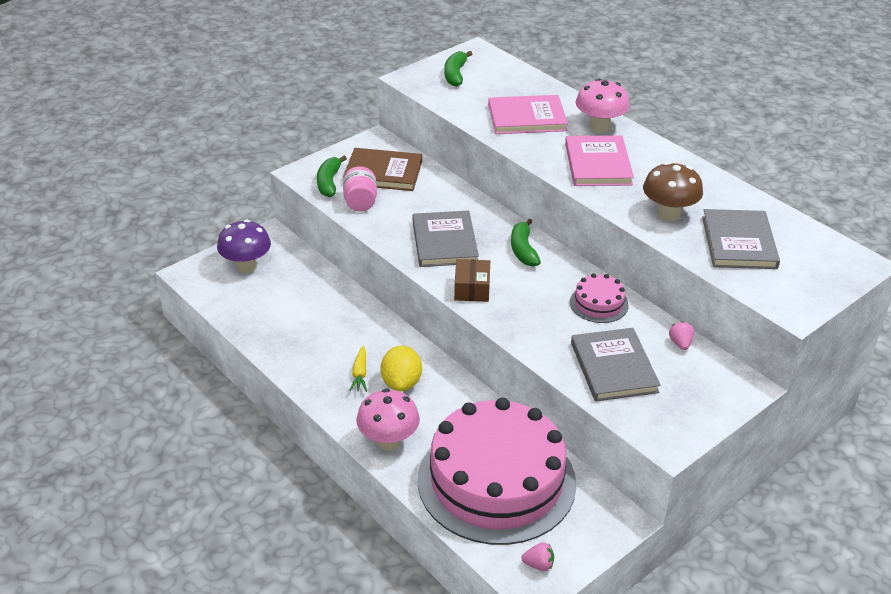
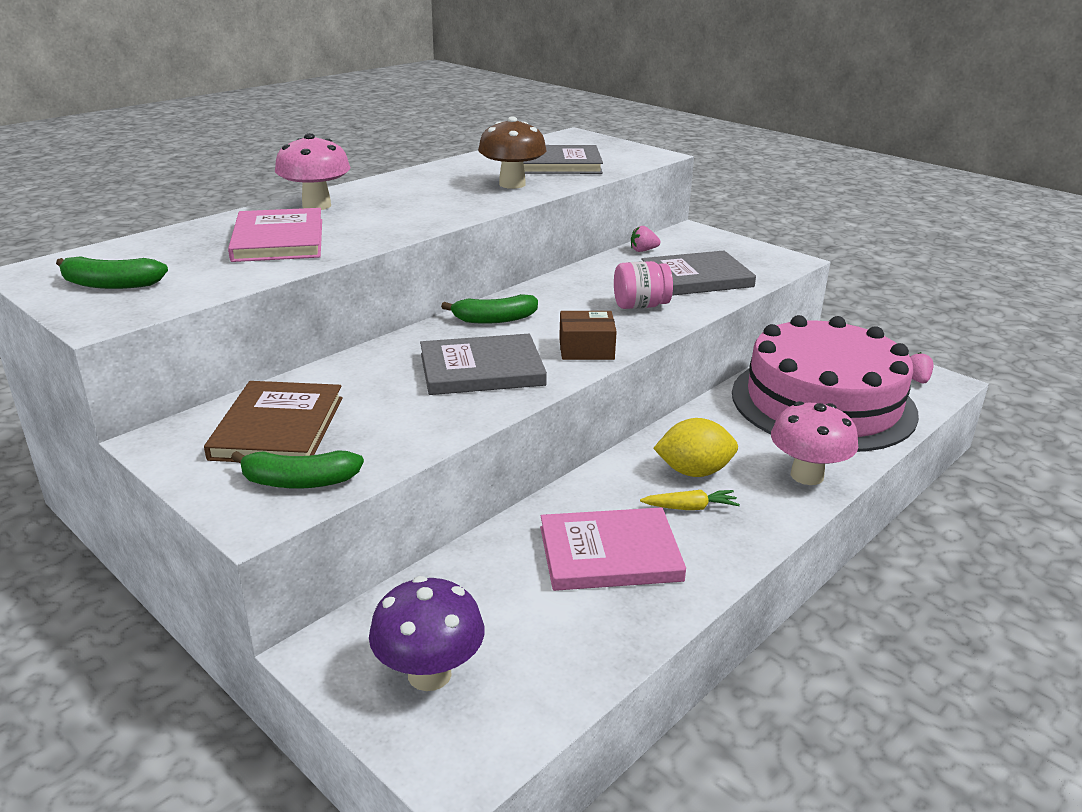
camera: 95 degrees left, 10 degrees down
(360, 202) = (371, 444): pink jar -> pink jar (640, 306)
(598, 164) = (407, 208): pink book -> pink book (610, 554)
(599, 303) = (591, 282): pink cake -> none

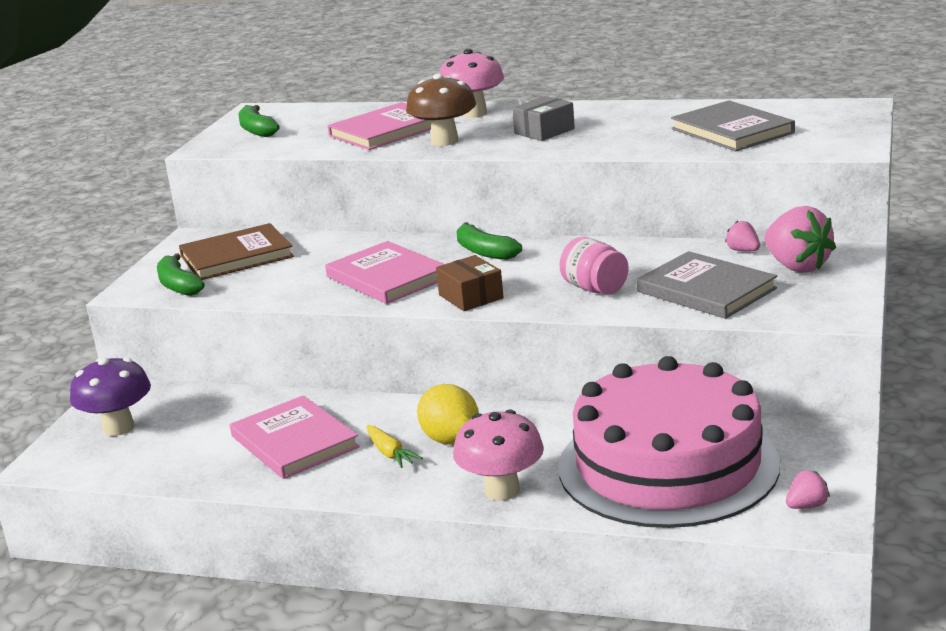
camera: 65 degrees right, 5 degrees down
(428, 200) = (544, 131): none -> grey box
(481, 369) = (387, 277): grey book -> pink book
(512, 184) = (636, 138): brown mushroom -> brown mushroom (444, 141)
(694, 247) = (797, 266): none -> pink strawberry

